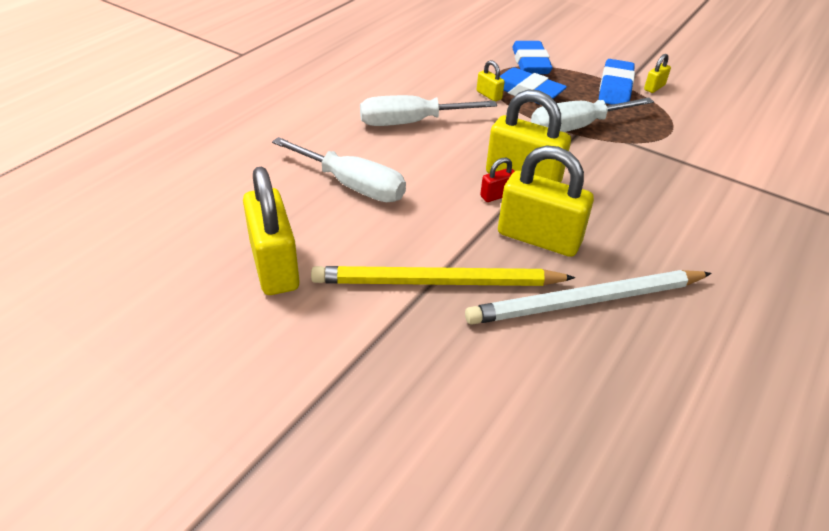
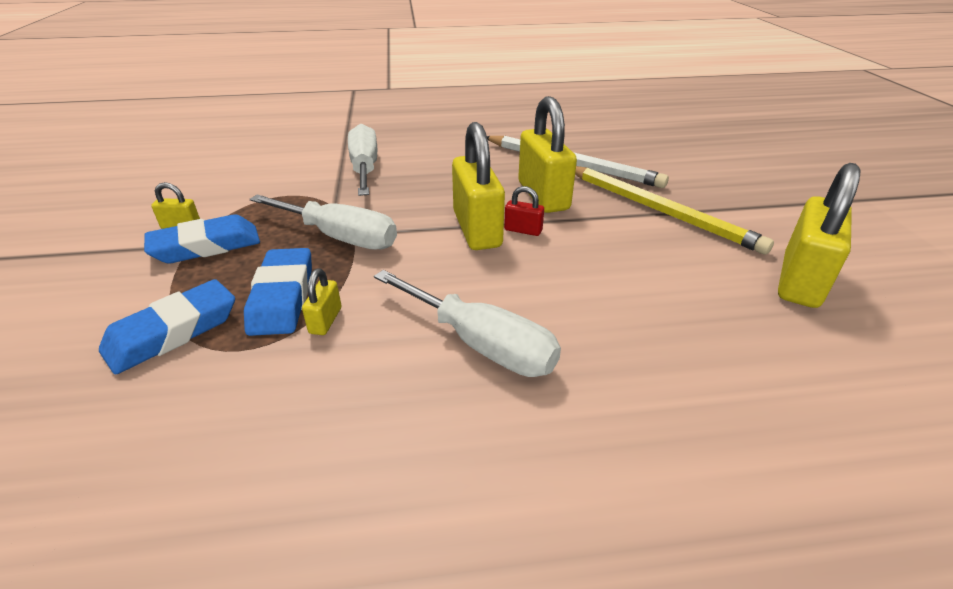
camera: 130 degrees left, 5 degrees down
(352, 186) = (651, 308): white screwdriver -> white screwdriver (365, 168)

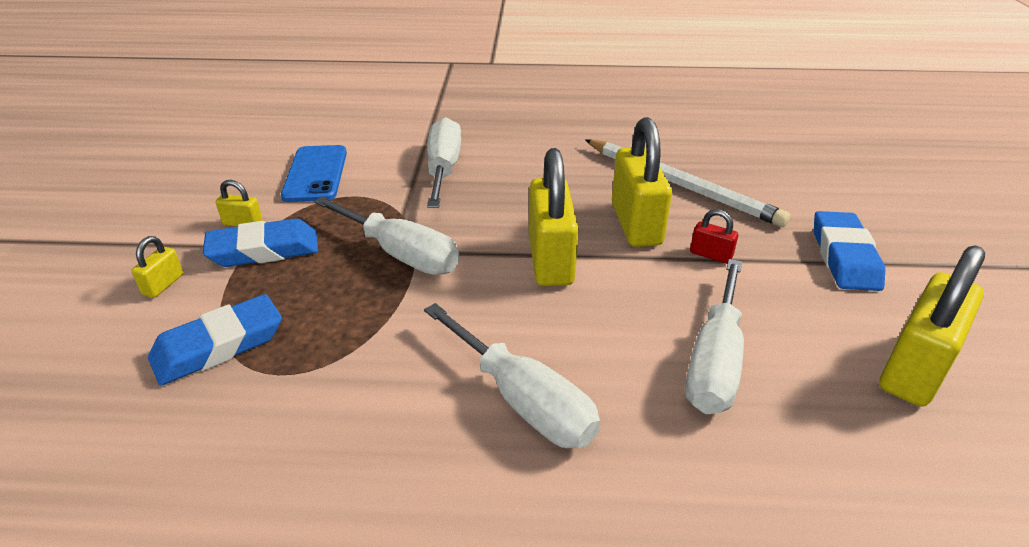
camera: 10 degrees right, 0 degrees up
(246, 181) = (316, 174): none -> blue phone
(282, 297) = (330, 319): blue eraser -> blue eraser (844, 257)
(325, 320) = (368, 352): yellow padlock -> yellow padlock (163, 285)
(523, 230) = (602, 266): red padlock -> red padlock (710, 255)
(639, 293) = (714, 361): none -> white screwdriver
(659, 210) = (769, 257): yellow pencil -> none

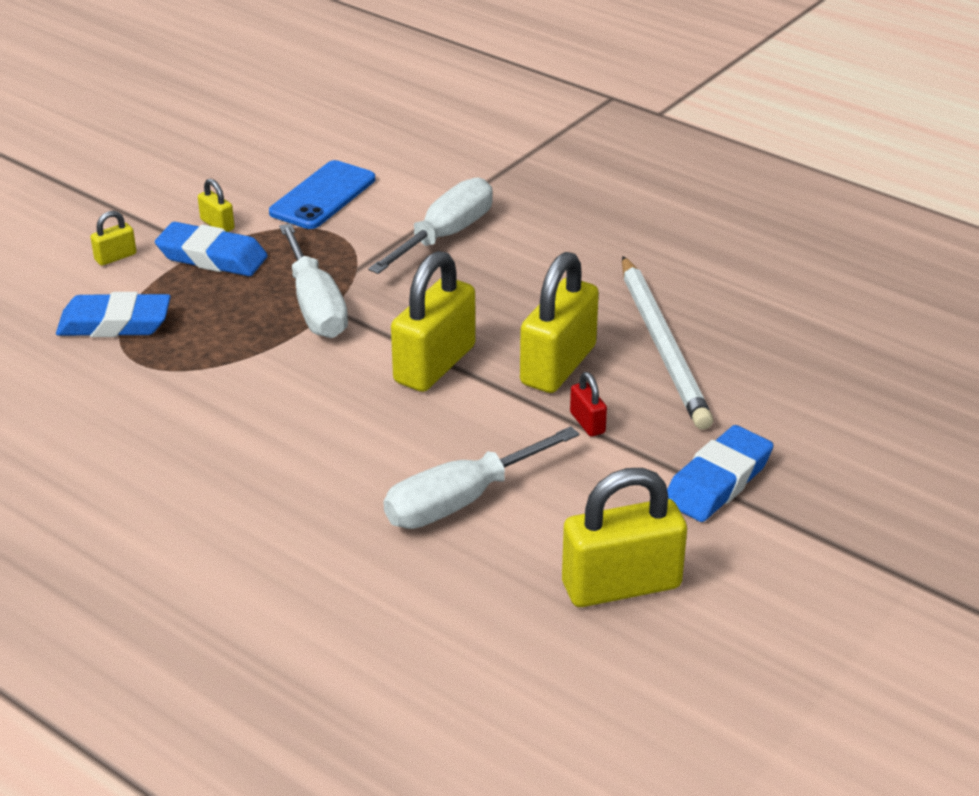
camera: 35 degrees right, 0 degrees up
(522, 400) = (281, 457): white screwdriver -> none

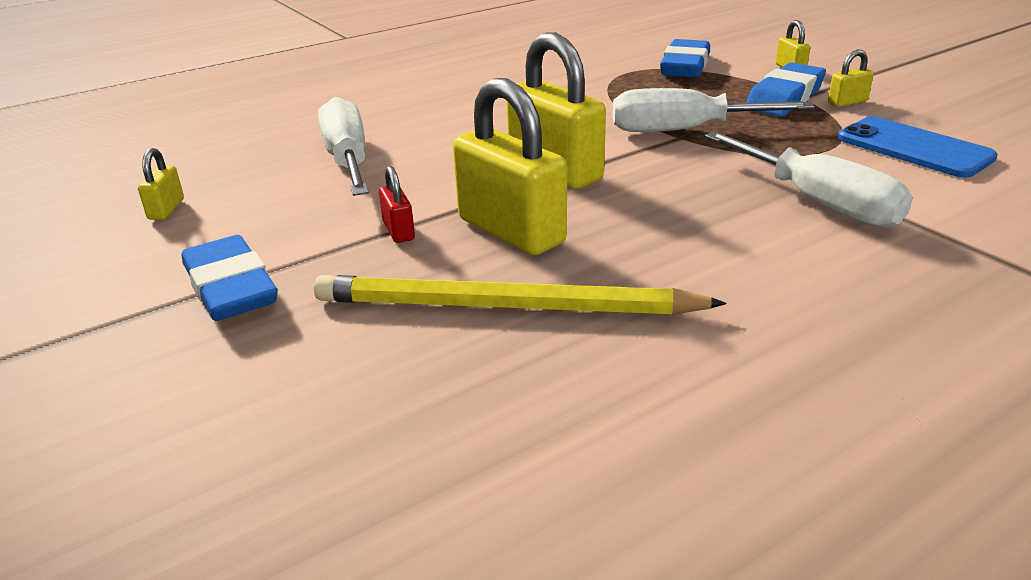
camera: 110 degrees right, 5 degrees down
(587, 423) = (399, 231): red padlock -> red padlock turned 75 degrees clockwise
(621, 585) = (166, 209): yellow padlock -> yellow padlock, size x0.45
(663, 346) = (505, 306): white pencil -> yellow pencil

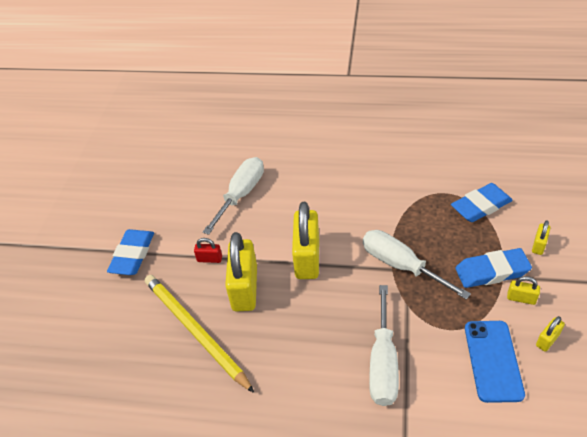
camera: 45 degrees right, 15 degrees up
(166, 209) = (155, 189): yellow padlock -> yellow padlock (547, 340)
(399, 231) = (209, 259): red padlock -> red padlock turned 75 degrees clockwise

